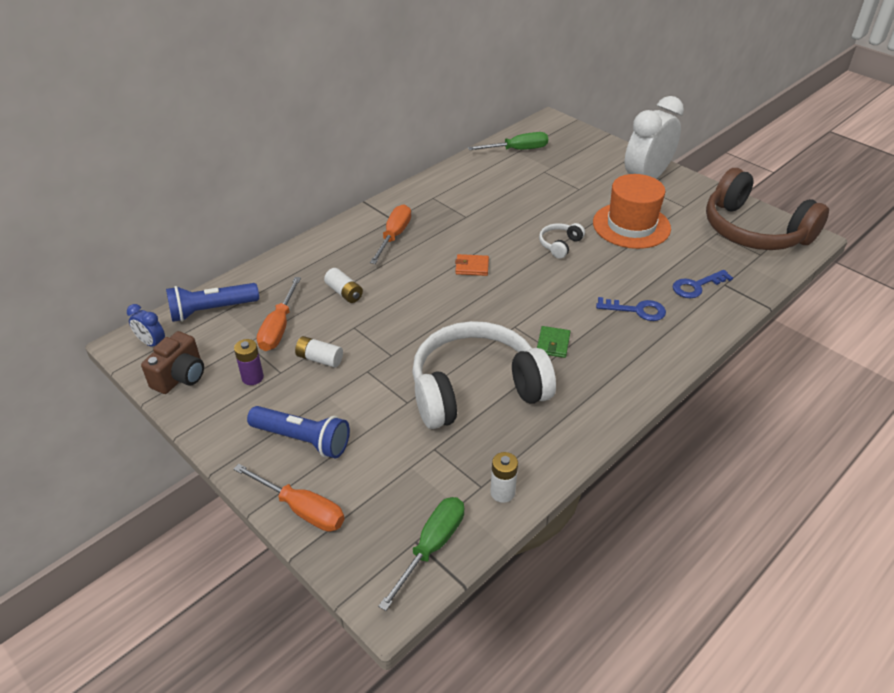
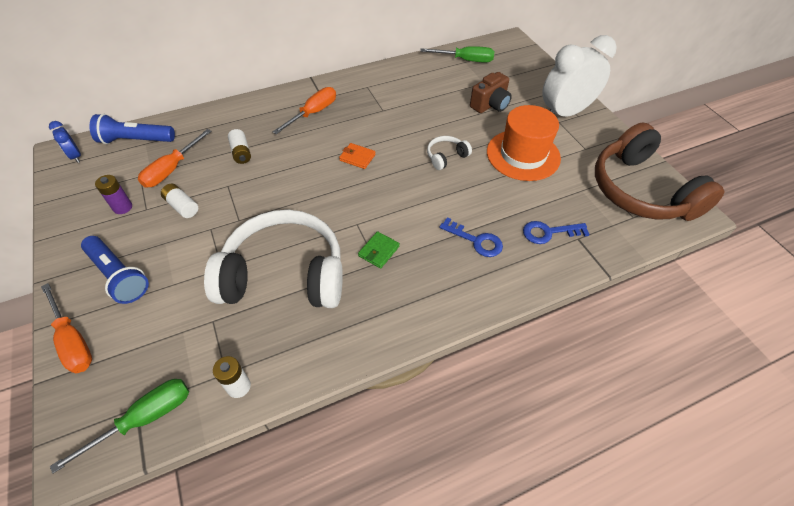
camera: 20 degrees right, 10 degrees up
(180, 376) = (74, 190): brown camera -> brown camera (490, 105)

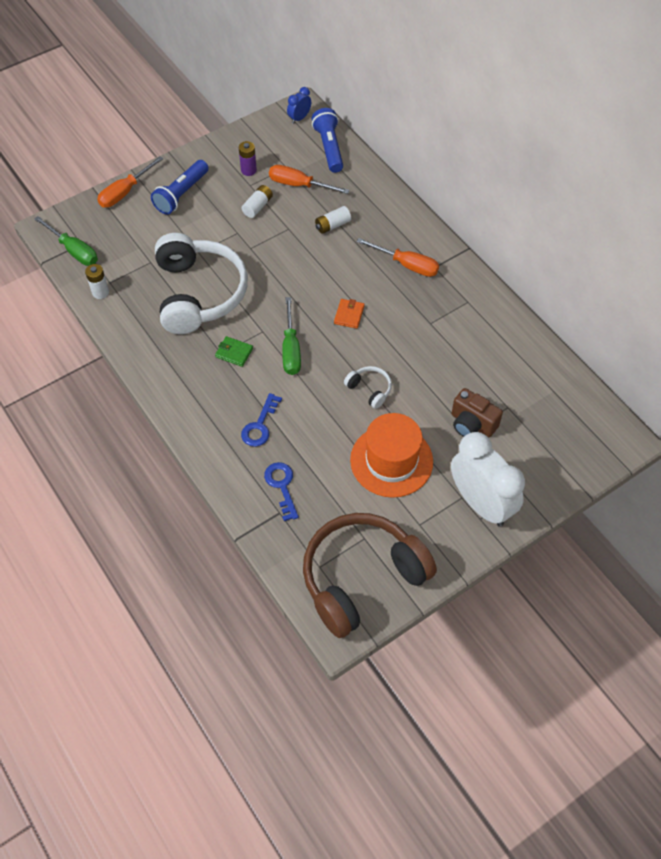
camera: 80 degrees right, 5 degrees up
(465, 60) = (556, 391): green screwdriver -> green screwdriver (291, 349)

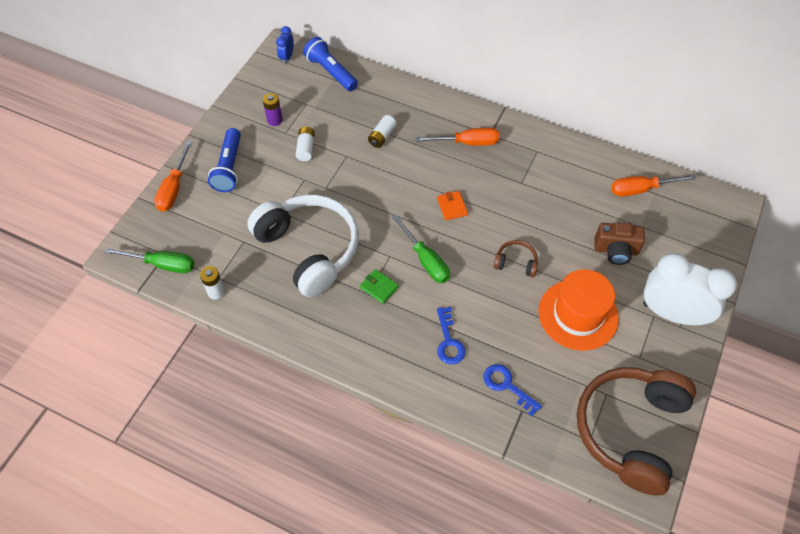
camera: 30 degrees left, 0 degrees up
(234, 352) = (379, 287): green wallet -> green wallet turned 45 degrees clockwise
(299, 185) = (328, 114): orange screwdriver -> orange screwdriver (641, 189)
(369, 389) = (515, 262): white headphones -> brown headphones

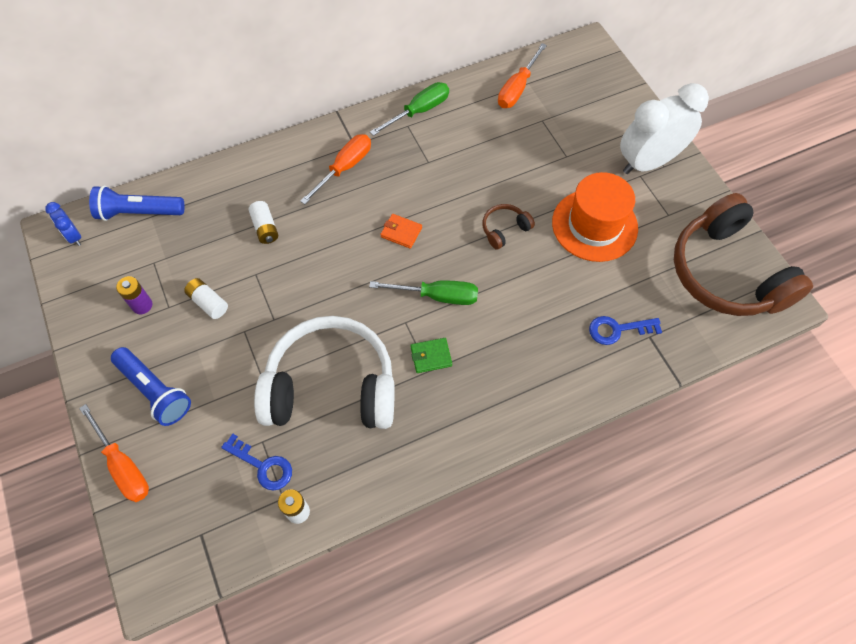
camera: 50 degrees left, 5 degrees up
(162, 264) = (211, 545): green screwdriver -> green screwdriver (419, 111)
(449, 341) = (537, 341): blue key -> blue key (263, 466)
(615, 250) = (558, 151): brown camera -> none

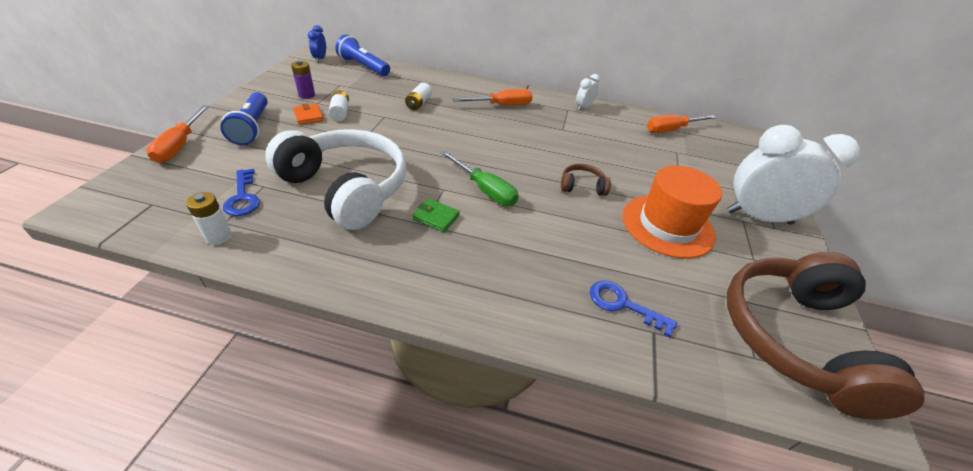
camera: 35 degrees right, 20 degrees down
(401, 232) = (501, 148): orange wallet -> orange wallet (308, 116)
(419, 111) = (583, 107): green screwdriver -> white clock

